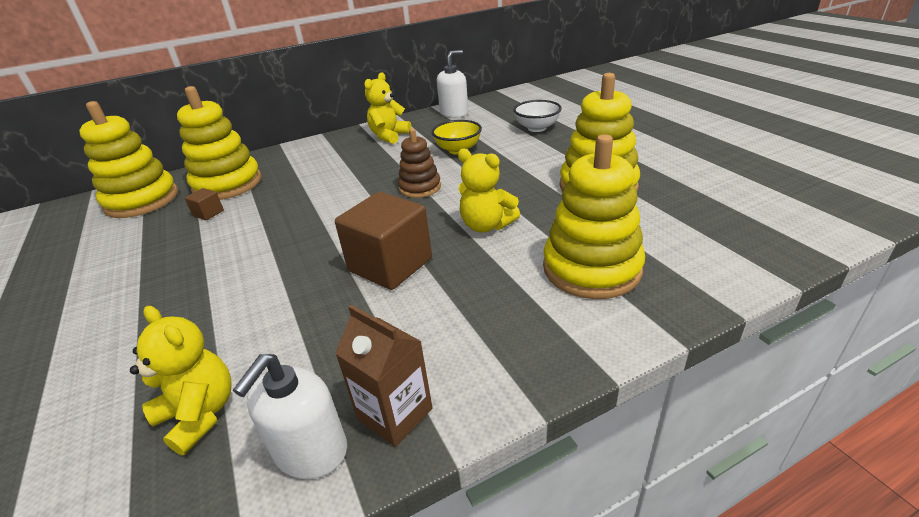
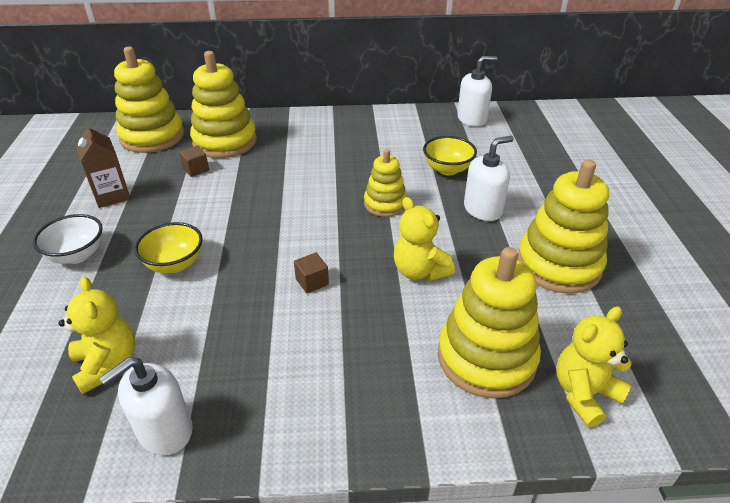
camera: 20 degrees right, 5 degrees up
(231, 296) = (175, 264): none -> yellow bowl
(389, 136) = (392, 129): yellow teddy bear -> yellow teddy bear (584, 394)
(390, 265) = (312, 282): brown cube -> brown cube, size x0.43
(395, 414) = (238, 427): brown carton -> brown carton (112, 196)
(420, 187) = (385, 204): brown stacking toy -> yellow stacking toy
(508, 168) = (483, 209): none -> white soap dispenser
(537, 128) = (545, 167): white bowl -> white bowl (77, 255)

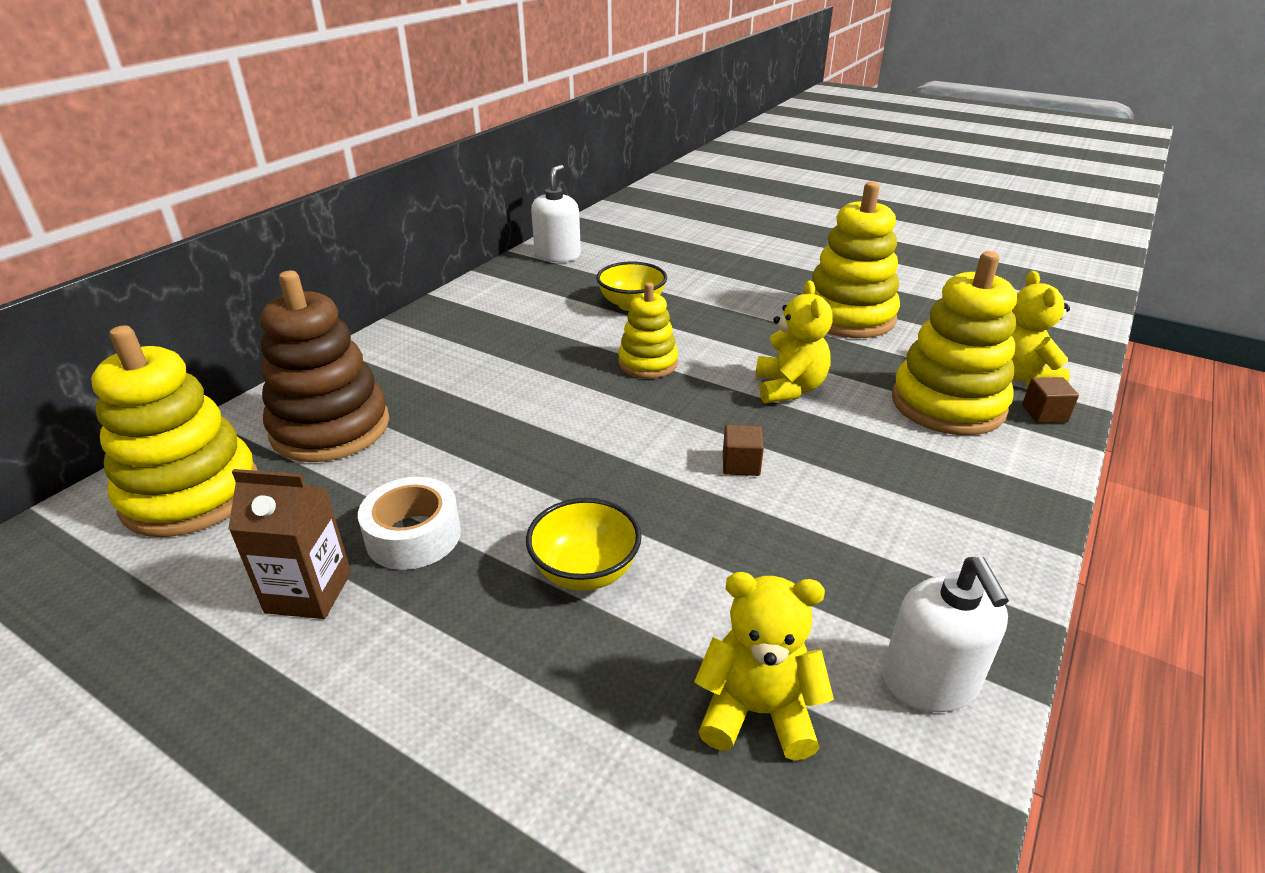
camera: 55 degrees left, 5 degrees down
(77, 255) = (437, 683): white bowl -> none
(165, 202) = (413, 536): none -> white tape
(196, 169) = (365, 478): brown cube -> brown cube (1044, 413)
(225, 142) = (330, 428): yellow stacking toy -> brown stacking toy
(419, 271) = (789, 388): yellow teddy bear -> yellow teddy bear turned 90 degrees counterclockwise
(483, 209) = (725, 315): white soap dispenser -> none

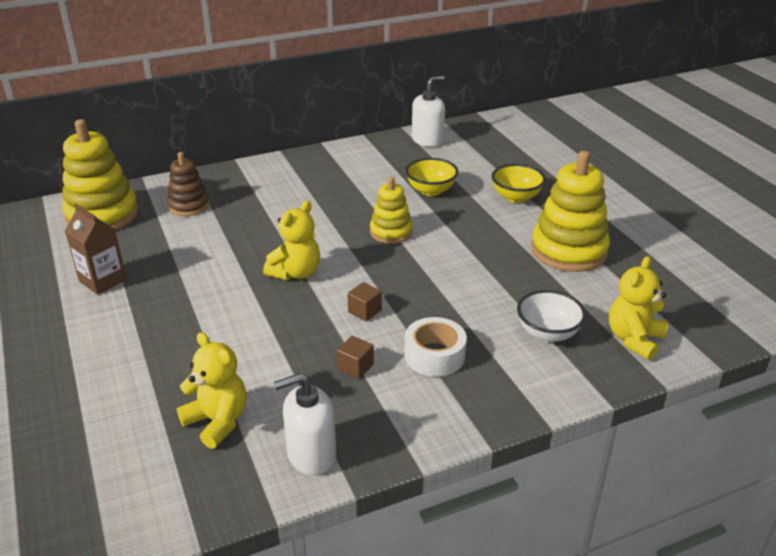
camera: 35 degrees right, 0 degrees up
(330, 428) = (189, 206): brown stacking toy -> brown stacking toy, size x0.59
(413, 536) = (168, 275): white tape -> white tape (434, 355)
(585, 571) = (220, 326): yellow bowl -> yellow bowl (516, 197)
(789, 388) = (455, 281): yellow teddy bear -> yellow teddy bear (296, 273)
(930, 682) = (311, 454): white soap dispenser -> white soap dispenser turned 45 degrees clockwise
(947, 404) = (547, 333): yellow stacking toy -> white bowl
(1044, 413) = (609, 368): brown cube -> brown cube (355, 367)

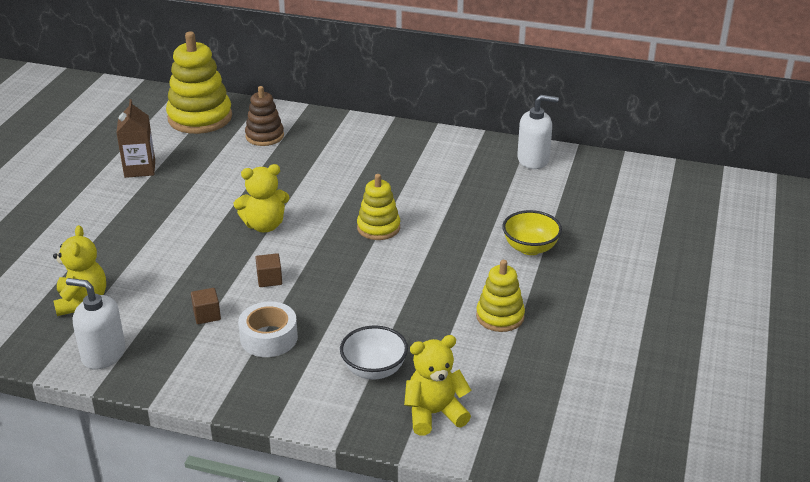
camera: 40 degrees right, 0 degrees up
(431, 190) = (464, 207): yellow bowl -> none
(568, 250) = (500, 316): yellow stacking toy -> yellow stacking toy, size x0.59

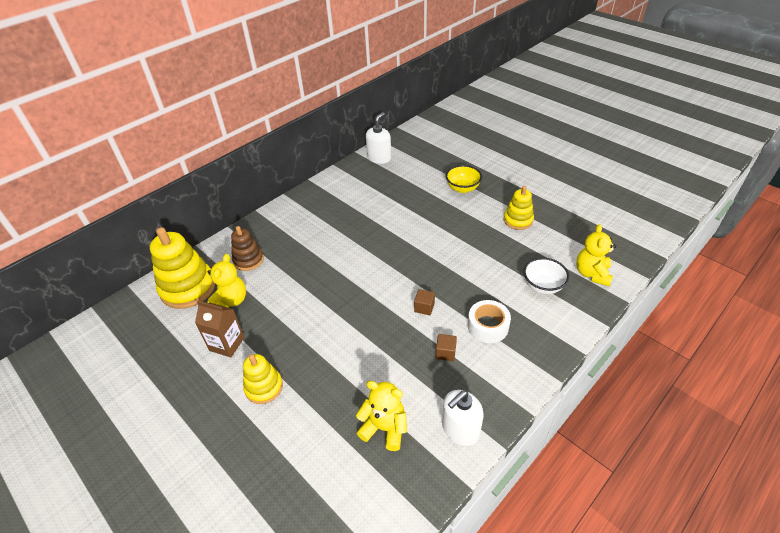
camera: 60 degrees left, 10 degrees up
(264, 225) = (360, 292): yellow teddy bear -> yellow teddy bear (231, 301)
(378, 228) = (401, 239): yellow stacking toy -> yellow stacking toy (264, 387)

